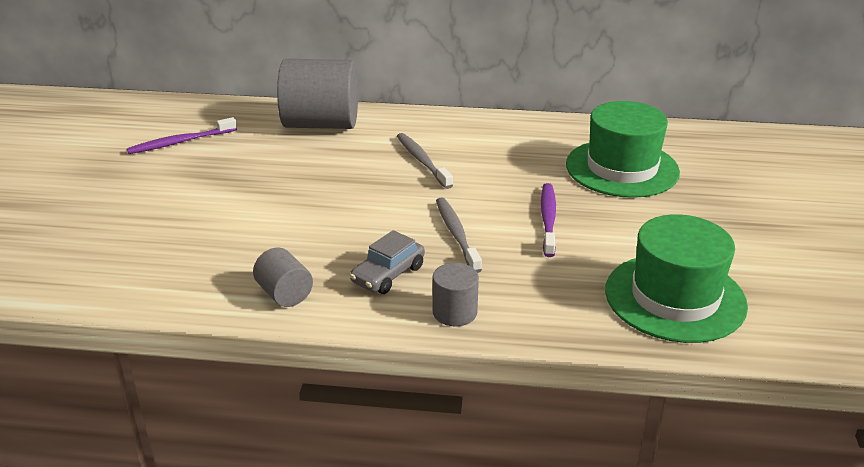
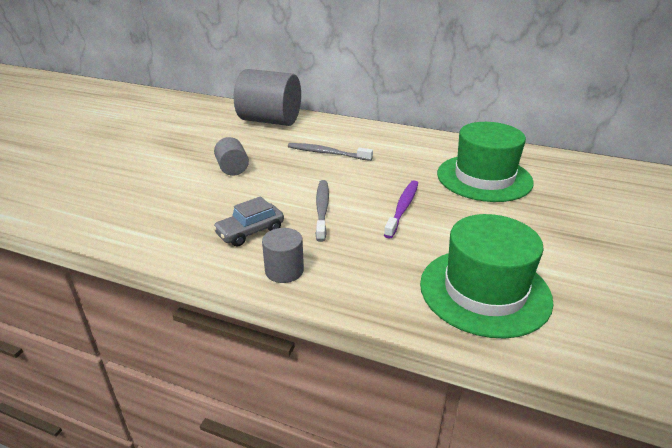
camera: 15 degrees right, 0 degrees up
(180, 142) = (168, 121): purple toothbrush -> none
(284, 294) = (163, 234): grey cylinder -> grey cylinder (232, 169)
(422, 161) = (327, 153): grey toothbrush -> grey toothbrush turned 60 degrees counterclockwise

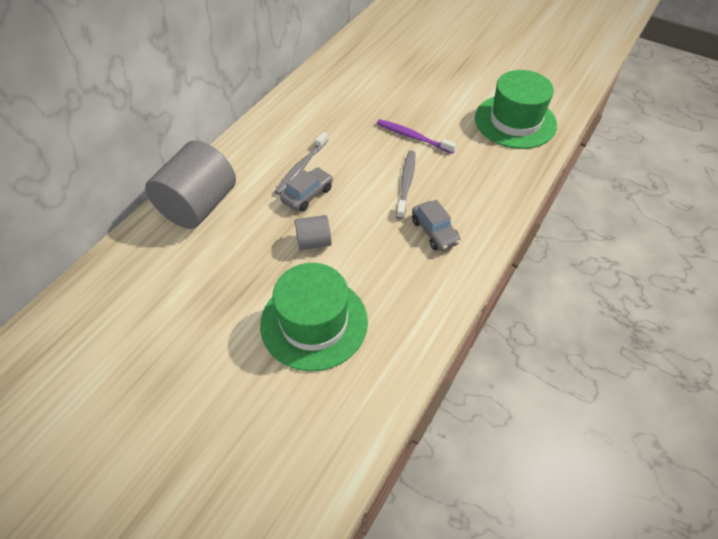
camera: 80 degrees left, 20 degrees up
(284, 271) = (489, 213): grey cylinder -> none
(291, 160) = (307, 195): none -> grey car
(322, 209) = (406, 183): grey toothbrush -> grey toothbrush turned 90 degrees clockwise
(484, 178) = (375, 84): green hat -> green hat (314, 322)

